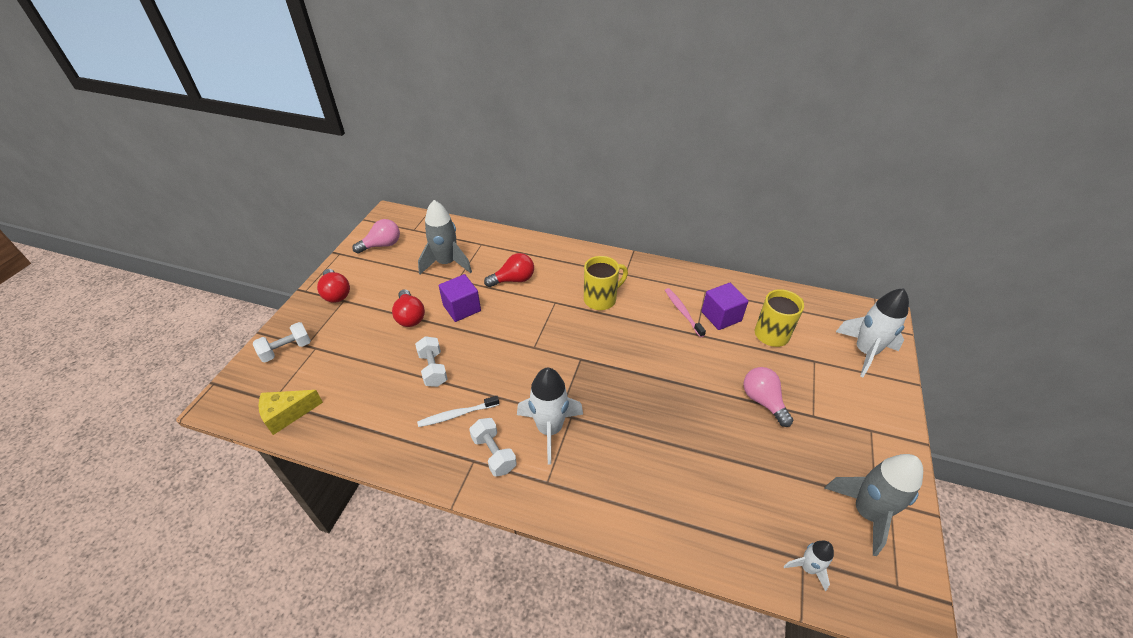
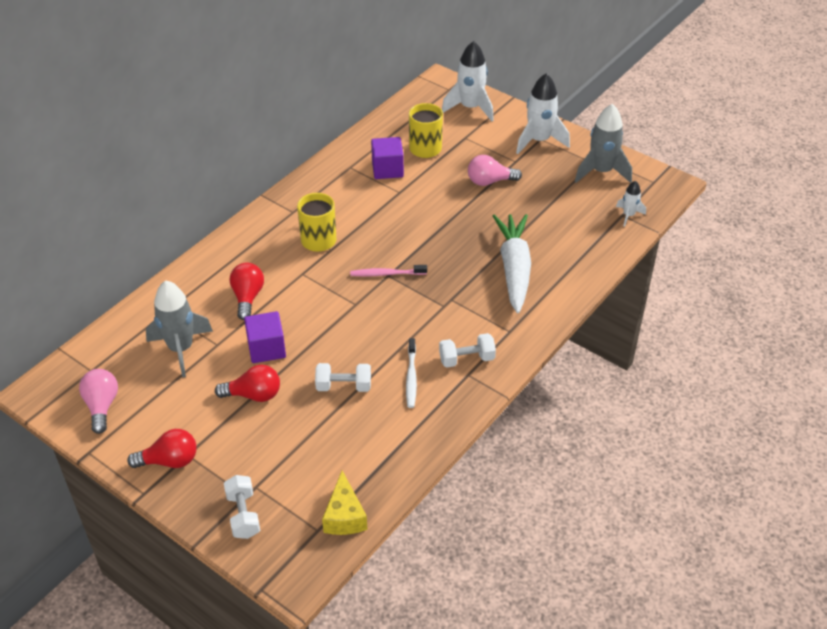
camera: 70 degrees left, 0 degrees up
(550, 429) = (458, 316): white rocket -> white rocket (539, 140)
(642, 461) = (514, 268): none -> white carrot
(682, 312) = (368, 191): pink toothbrush -> pink toothbrush (386, 274)

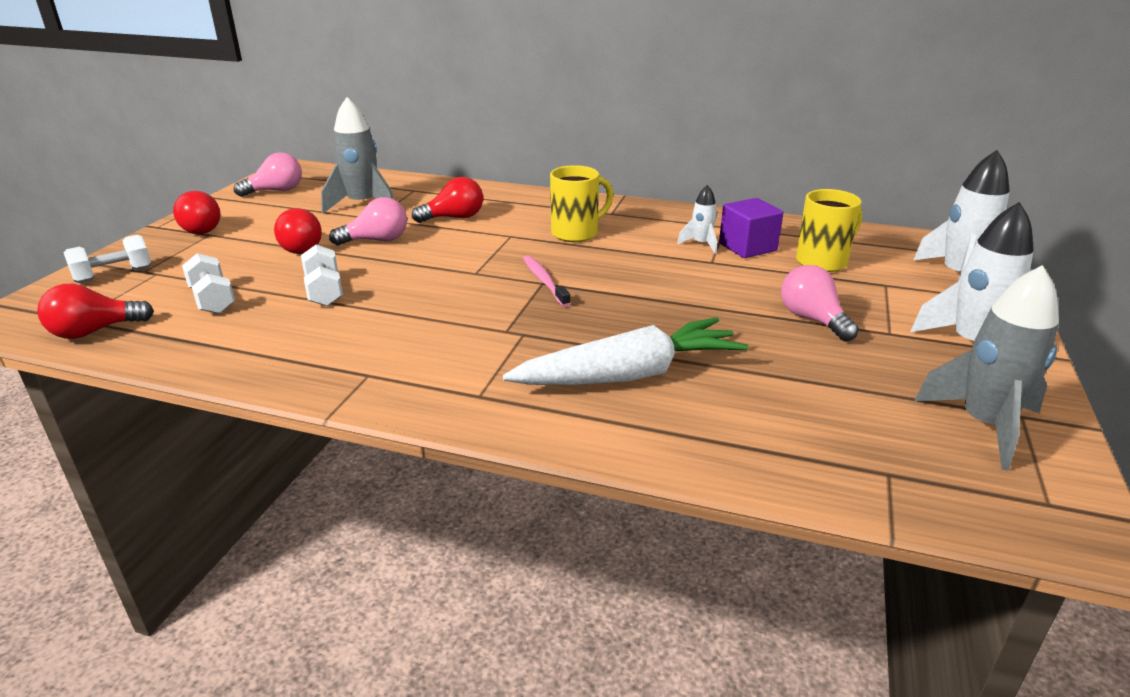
camera: 70 degrees right, 15 degrees down
(266, 348) = (376, 240): purple cube -> pink light bulb
(344, 516) = (94, 331): yellow cheese -> red light bulb
(411, 377) = (351, 332): white toothbrush -> none
(466, 359) = (401, 368): white dumbbell -> white dumbbell (212, 300)
(628, 215) = (897, 483): white rocket -> white rocket (701, 244)

